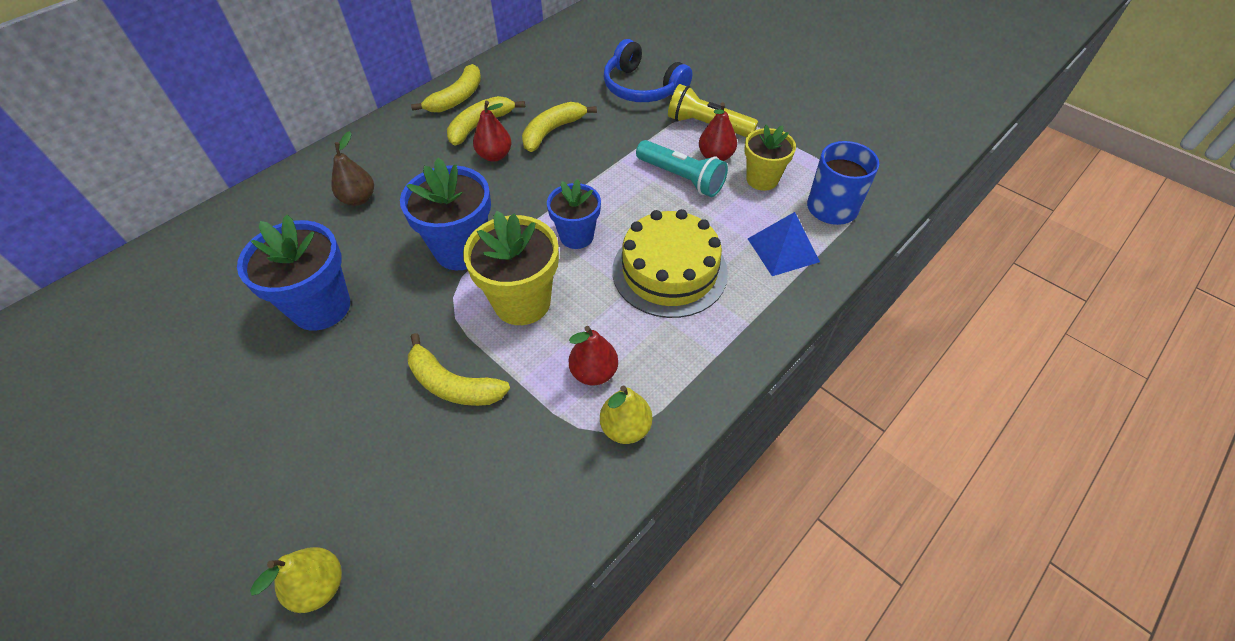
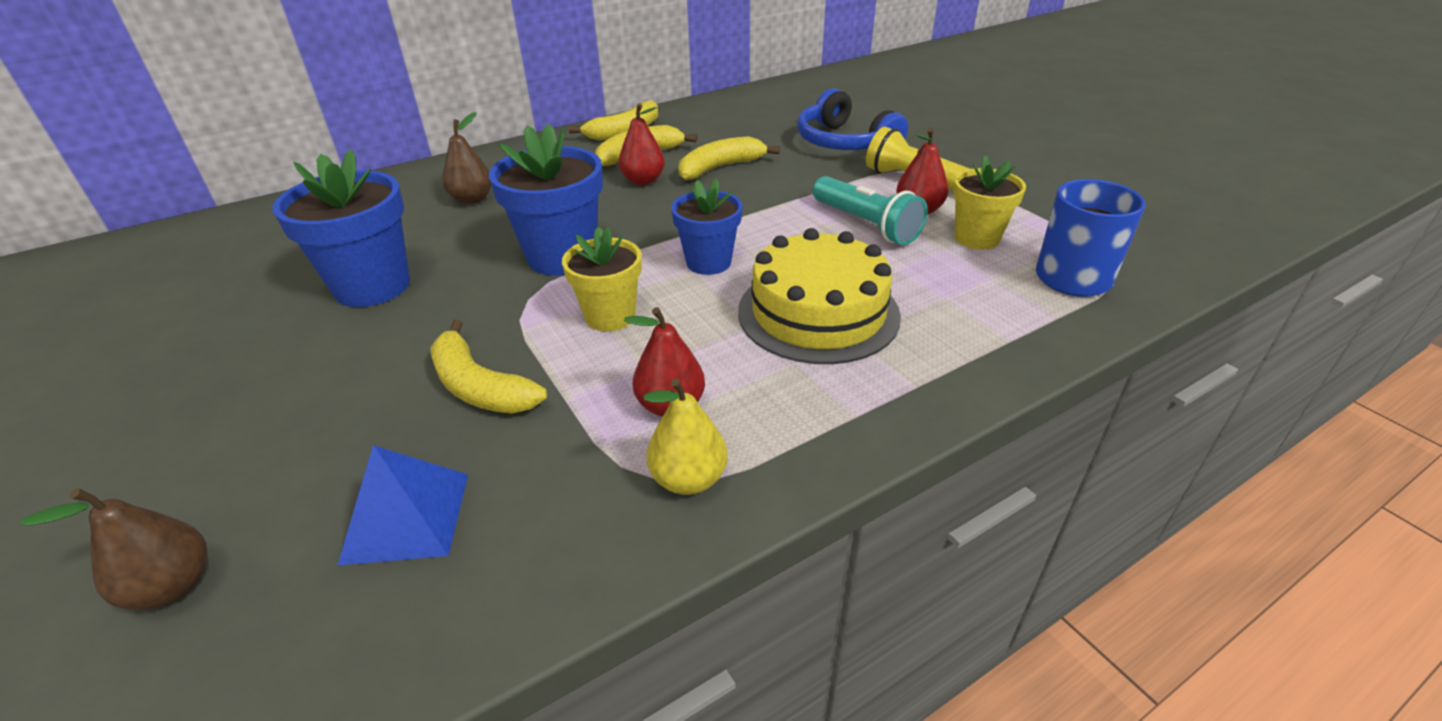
camera: 15 degrees right, 15 degrees down
(319, 586) = (172, 587): yellow pear -> brown pear
(522, 302) = (610, 316): yellow flower pot -> yellow flower pot, size x0.65
(783, 250) = (989, 312): blue pyramid -> blue pyramid (406, 517)

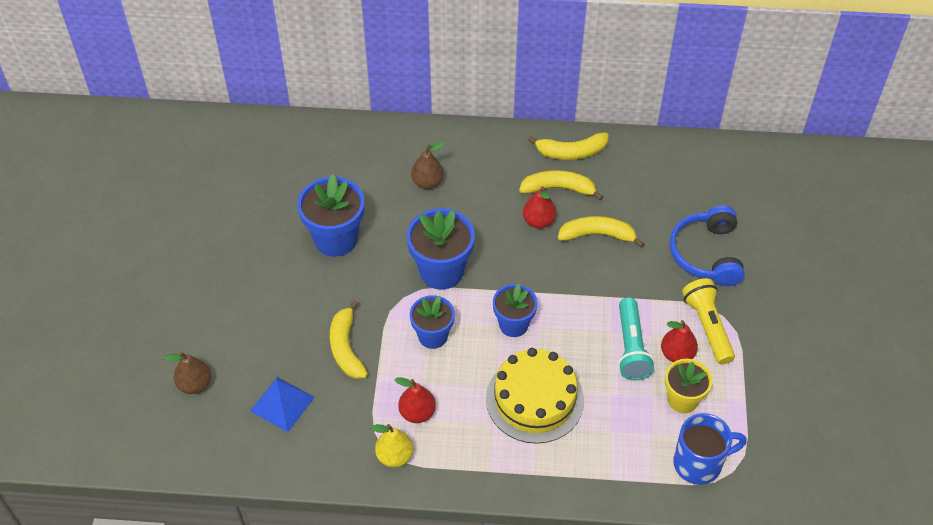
camera: 35 degrees right, 15 degrees up
(610, 316) = (433, 336): yellow flower pot -> blue flower pot

